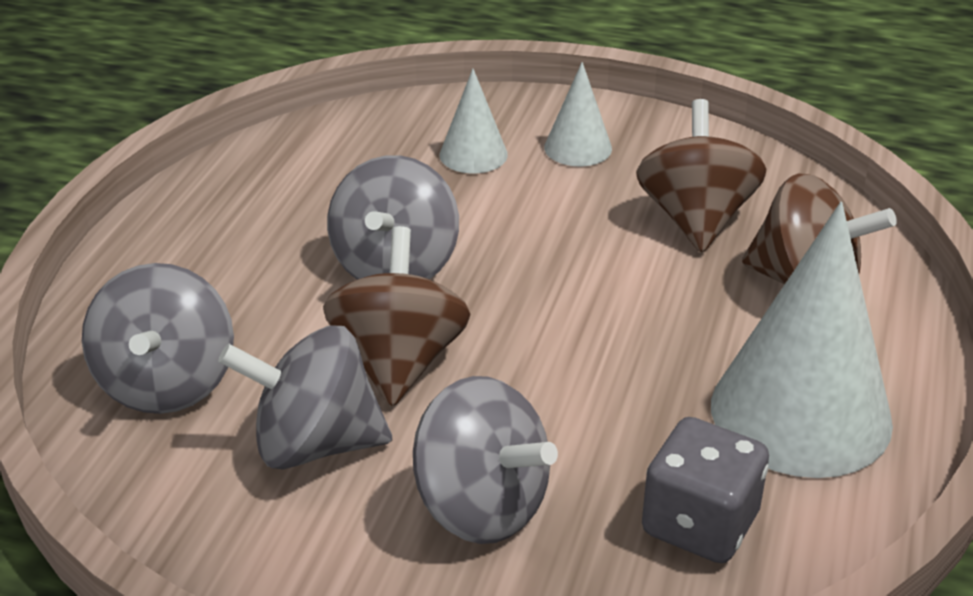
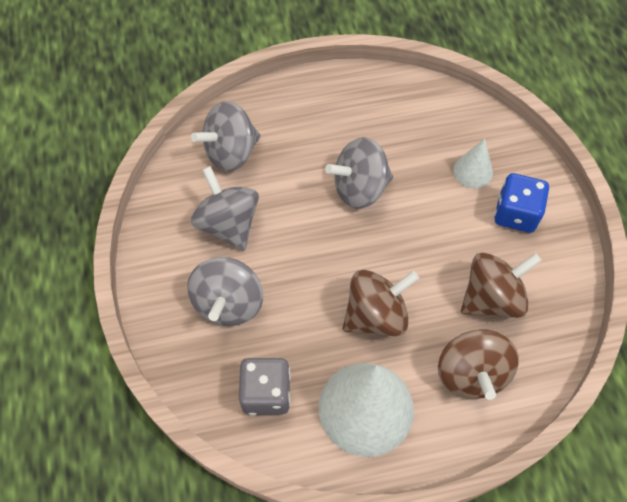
camera: 60 degrees right, 25 degrees up
(399, 362) = (296, 226): brown spinning top -> brown spinning top (376, 315)
(578, 148) = (515, 214): white cone -> blue dice

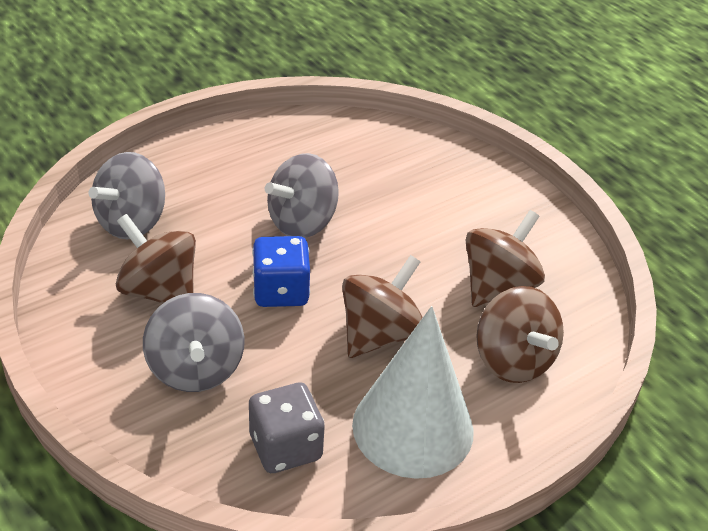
camera: 25 degrees left, 20 degrees down
(228, 224) = (159, 291): grey spinning top -> brown spinning top
(473, 171) = (419, 181): white cone -> none
(515, 214) = (483, 207): blue dice -> blue dice (280, 291)

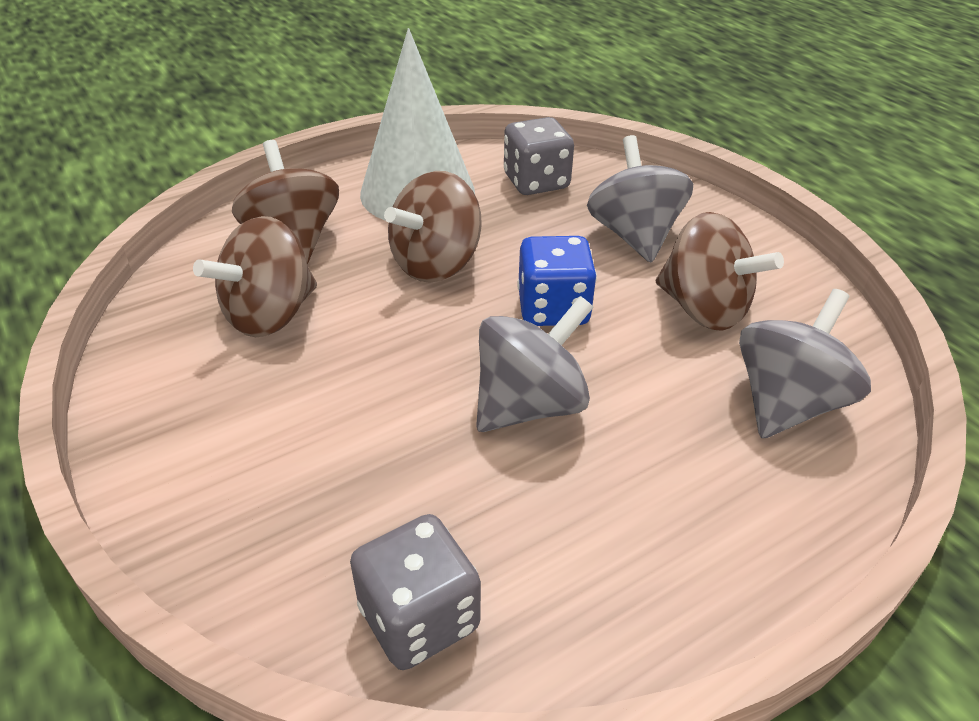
camera: 175 degrees left, 0 degrees up
(357, 134) = (419, 617): none -> grey dice

